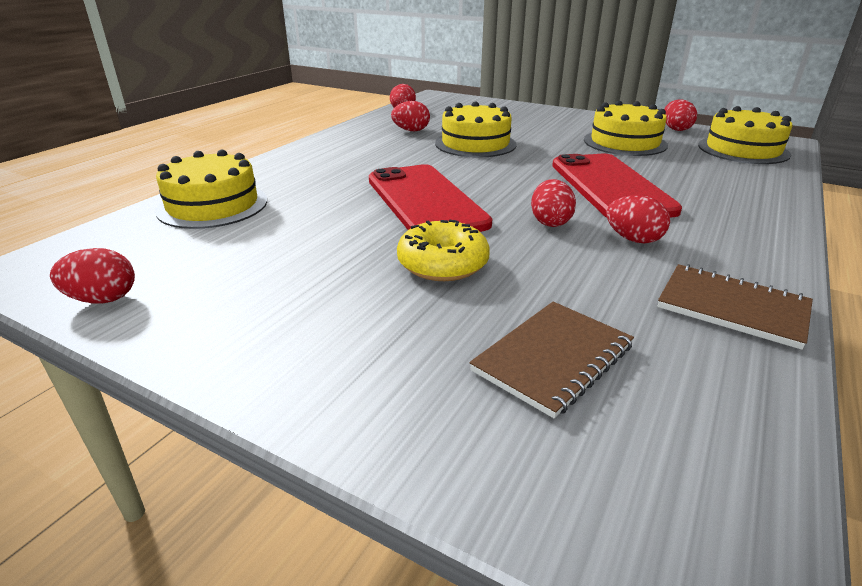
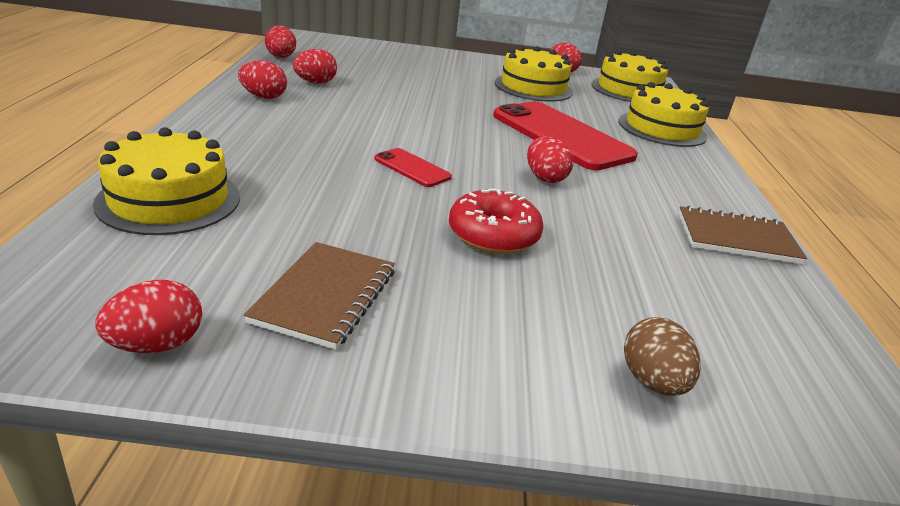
camera: 30 degrees left, 0 degrees up
(425, 201) = (412, 168): red phone -> red phone, size x0.45
(443, 264) = (493, 235): yellow donut -> red donut
(467, 423) = (652, 381): none -> brown egg
(475, 144) = (399, 96): yellow cake -> yellow cake (662, 128)
(553, 358) = (660, 308): brown notebook -> brown notebook (325, 296)
(633, 239) = (623, 187): red egg -> red egg (264, 97)

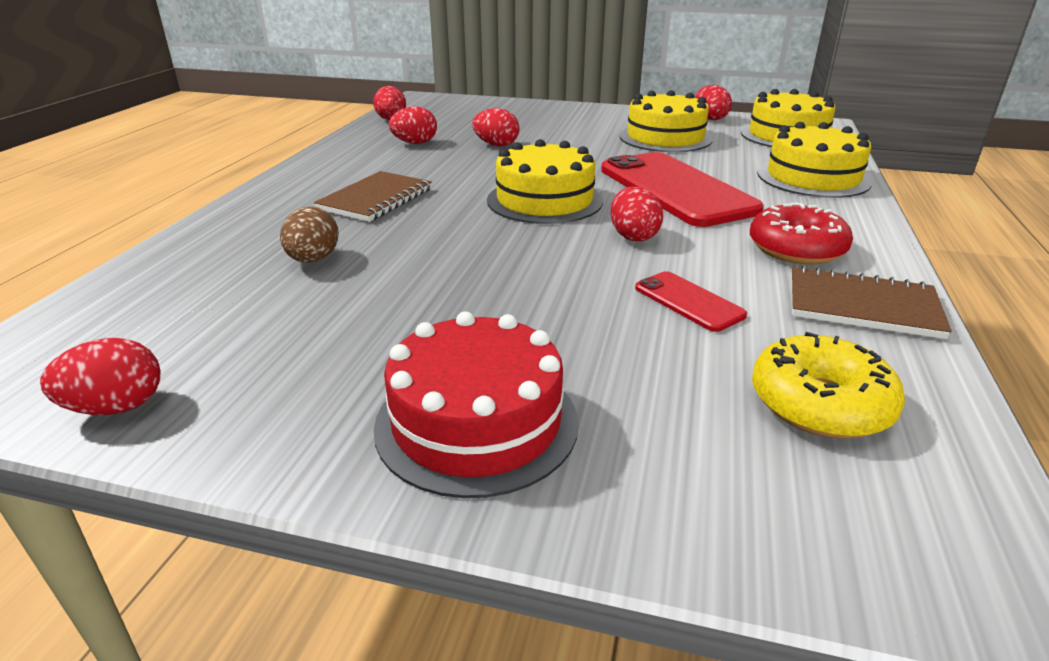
camera: 15 degrees right, 0 degrees up
(169, 200) = (205, 263): yellow cake -> yellow cake (544, 200)
(264, 97) = (353, 159): red egg -> red egg (496, 145)
(325, 296) = (314, 363): brown notebook -> brown notebook (376, 199)
(412, 168) = (478, 228): red phone -> red phone (688, 301)
(490, 344) = (477, 422): none -> red cake
(493, 235) = (539, 300): red donut -> red donut (796, 249)
(652, 381) = (665, 478): brown egg -> brown egg (313, 260)
(737, 317) = (820, 403): none -> yellow donut

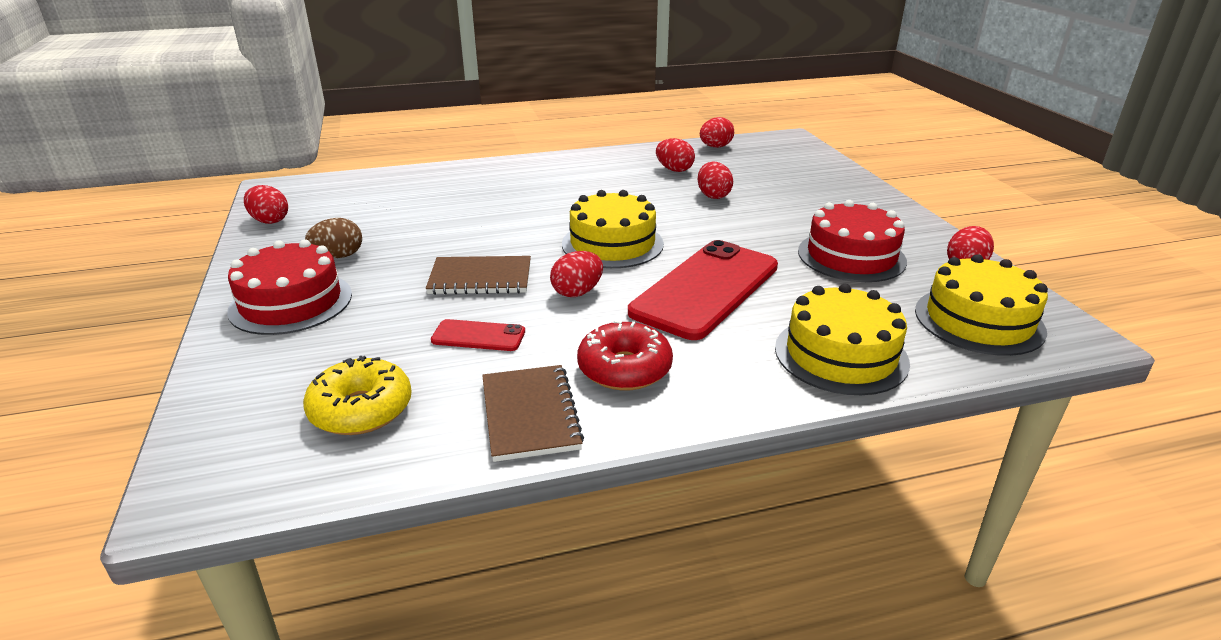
camera: 60 degrees right, 0 degrees up
(313, 260) = (442, 207): brown egg -> brown egg (338, 256)
(376, 199) = (549, 193): brown notebook -> brown notebook (480, 278)
(665, 138) = (851, 256): yellow cake -> red cake
(688, 301) = (478, 336): red phone -> red phone turned 75 degrees clockwise

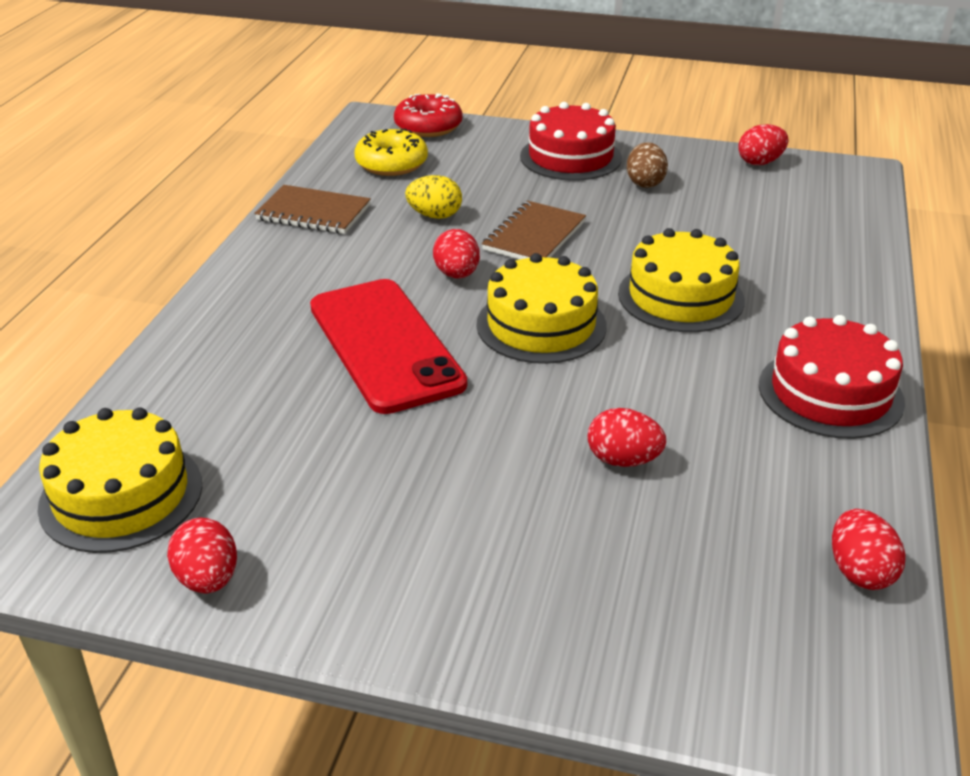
camera: 120 degrees right, 5 degrees up
(478, 336) = (435, 216): red phone -> yellow egg
(624, 368) = (317, 260): red donut -> red donut (428, 126)
(674, 170) = (758, 467): red egg -> none
(841, 355) = (198, 369): yellow cake -> yellow cake (681, 297)
(851, 256) = (338, 487): red cake -> red cake (830, 393)

